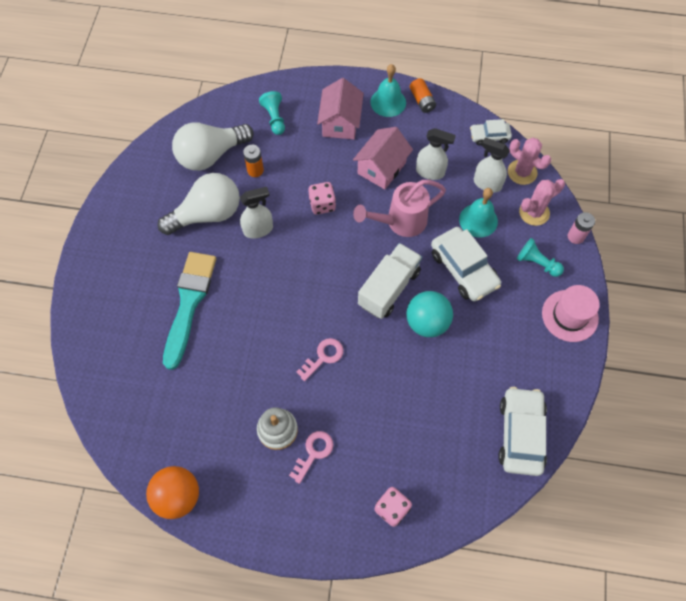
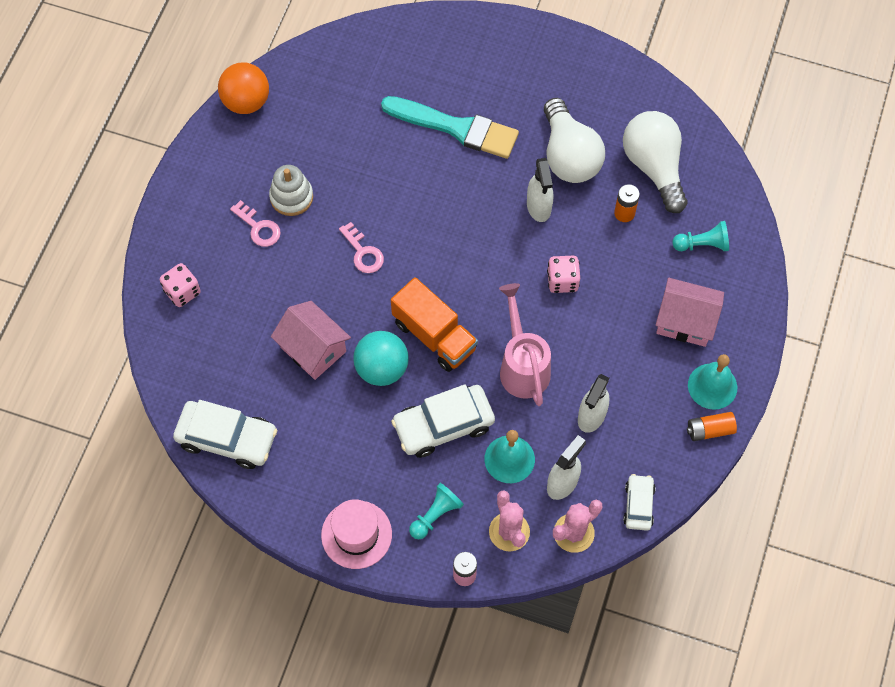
camera: 100 degrees right, 0 degrees up
(381, 168) = (606, 358): pink house -> pink house (313, 349)
(389, 288) = (434, 335): white truck -> orange truck

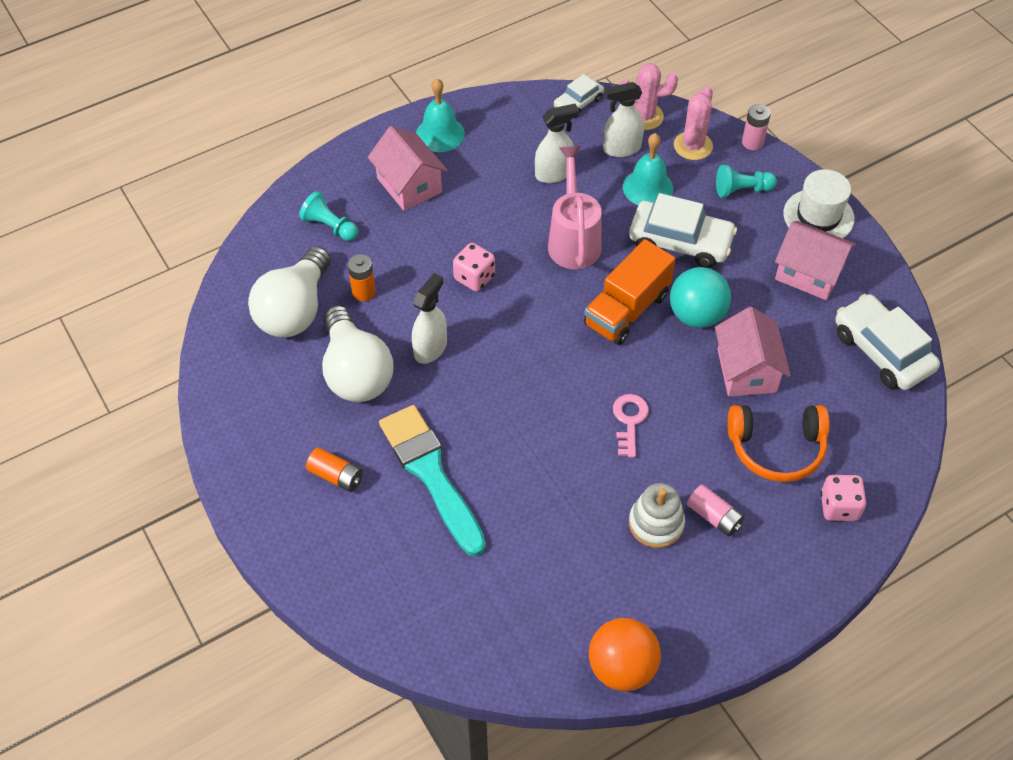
camera: 140 degrees left, 10 degrees down
(251, 304) = (776, 448): none -> orange headphones
(258, 227) = (714, 516): pink key -> pink battery
(326, 470) = (809, 273): none -> pink house
(356, 534) = (818, 216): pink hat -> white hat
(434, 335) = (626, 310): orange truck -> orange truck turned 135 degrees counterclockwise
(522, 366) = (573, 240): pink watering can -> pink watering can turned 150 degrees clockwise
(569, 156) = (356, 372): white light bulb -> white light bulb turned 135 degrees clockwise
(710, 430) = (474, 111): orange battery -> orange battery (336, 476)

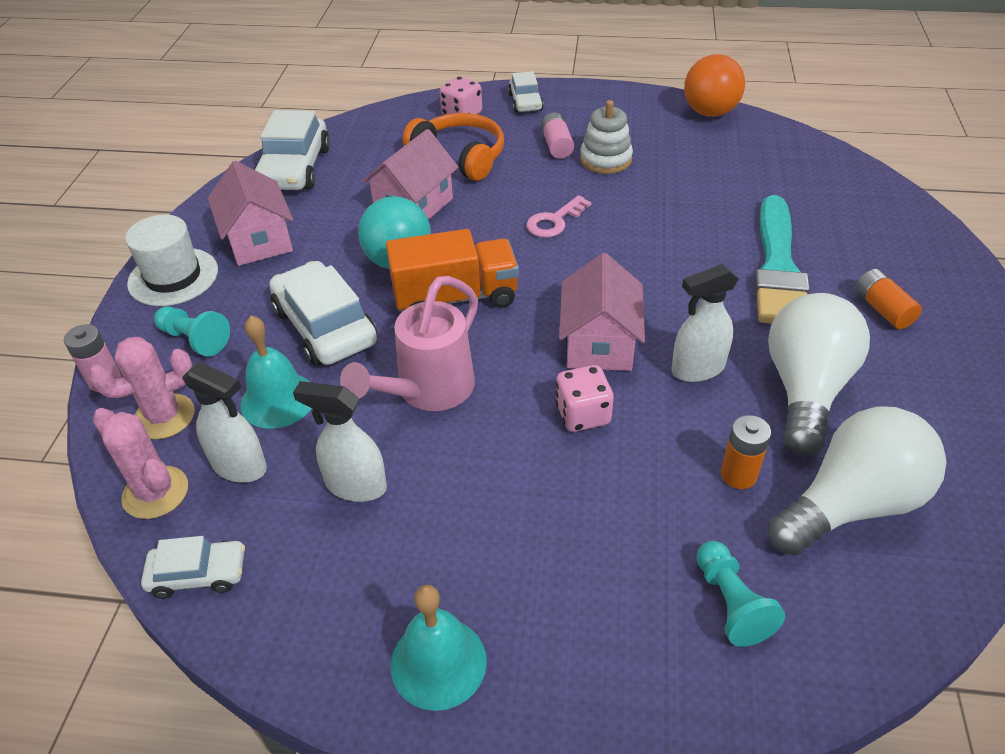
camera: 140 degrees left, 10 degrees down
(409, 185) = (561, 597): pink house -> pink house (599, 343)
(805, 566) = (525, 102): none -> white car

